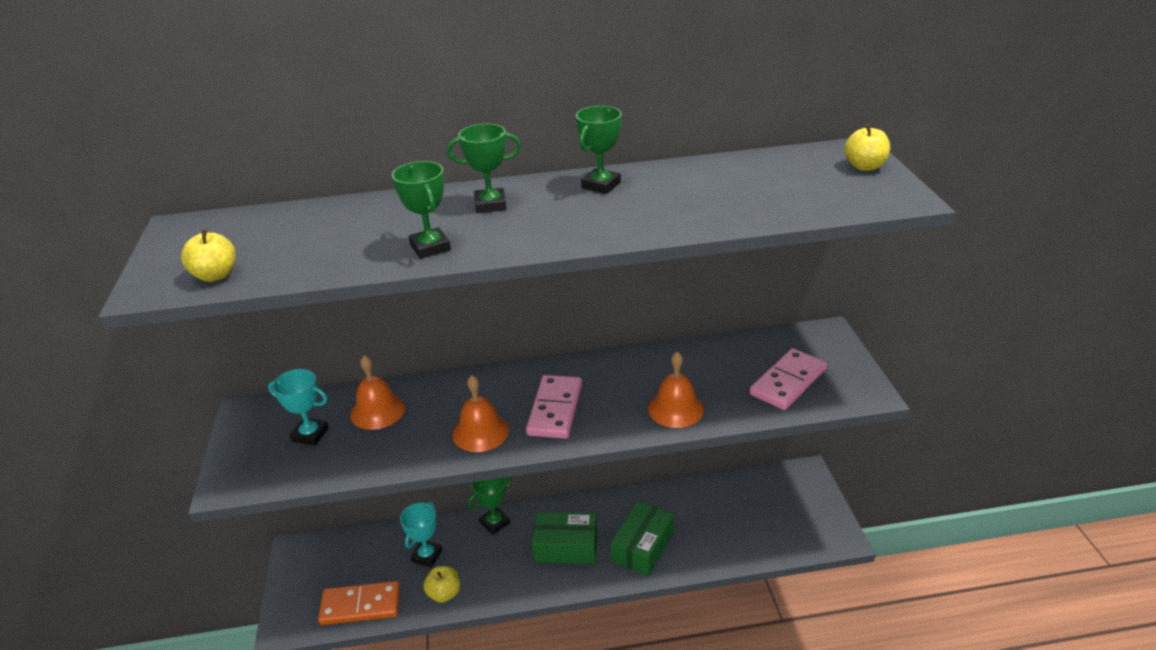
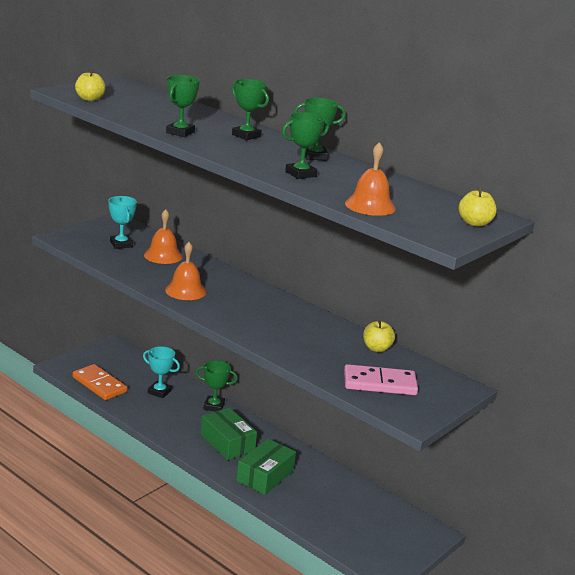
camera: 45 degrees right, 10 degrees down
(427, 556) = (159, 392): turquoise trophy -> turquoise trophy turned 45 degrees clockwise
(444, 593) = (139, 410): yellow apple -> yellow apple (376, 348)
(555, 409) = (236, 307): pink domino -> none
(642, 547) = (265, 476): green box -> green box turned 45 degrees counterclockwise
(651, 214) = (300, 174): none -> green trophy
(675, 408) = (292, 348): orange bell -> orange bell (370, 205)

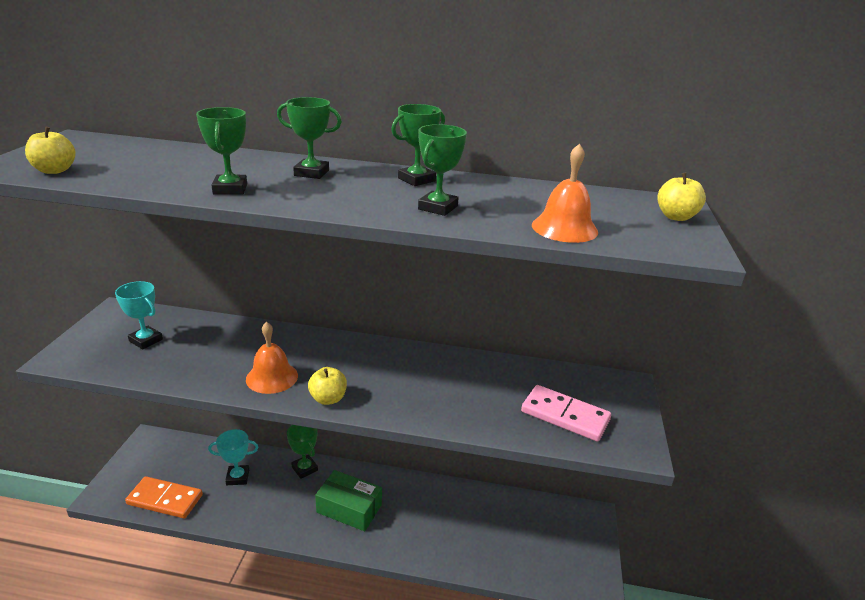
camera: 30 degrees left, 5 degrees up
(163, 255) = (207, 337): orange bell -> none
(214, 406) = (304, 468): green trophy -> green trophy turned 75 degrees clockwise
(265, 476) = (413, 531): green box -> none
(376, 348) = (517, 371): yellow apple -> yellow apple (328, 399)
(379, 383) = (565, 415): pink domino -> pink domino turned 60 degrees clockwise

